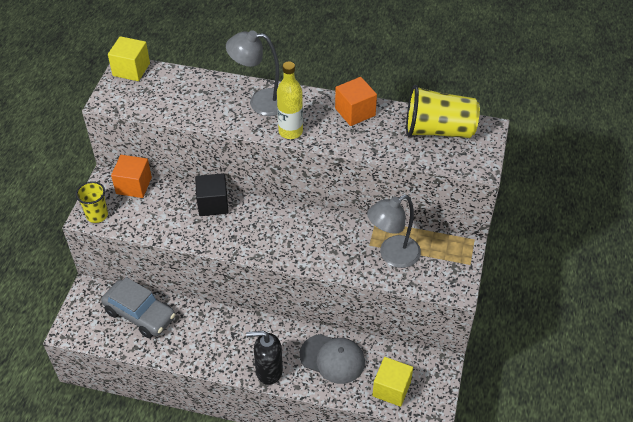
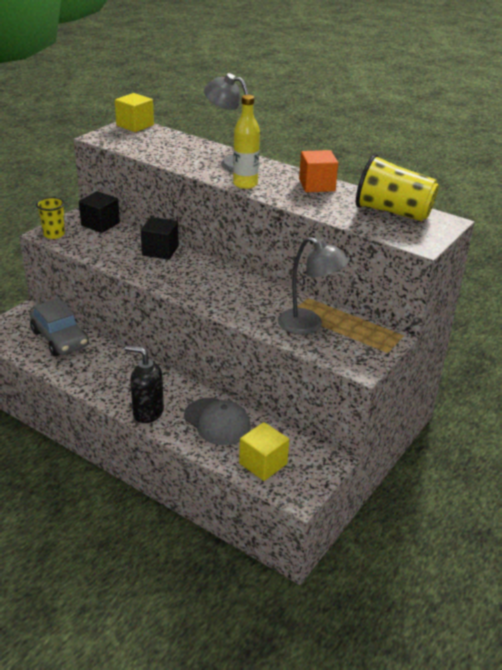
camera: 20 degrees right, 15 degrees down
(134, 185) = (100, 224): orange cube -> black cube
(392, 256) = (308, 325): grey lamp -> grey lamp turned 135 degrees counterclockwise

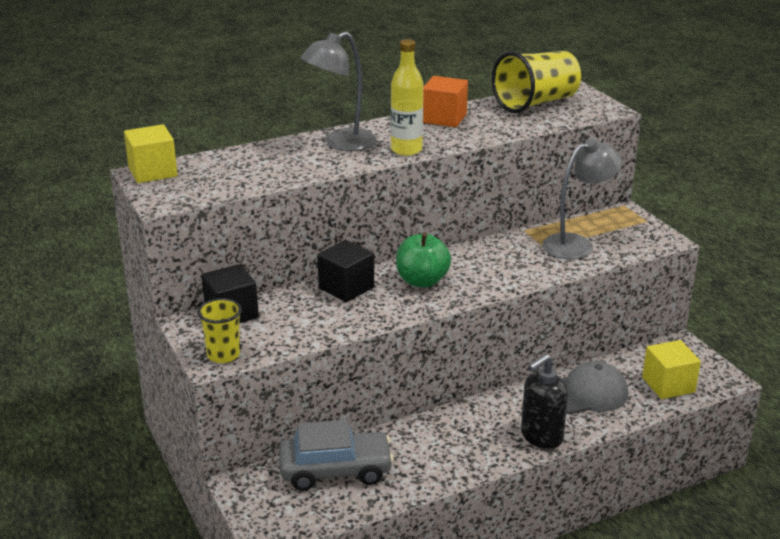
camera: 60 degrees left, 5 degrees down
(192, 274) = (422, 281): none -> green apple

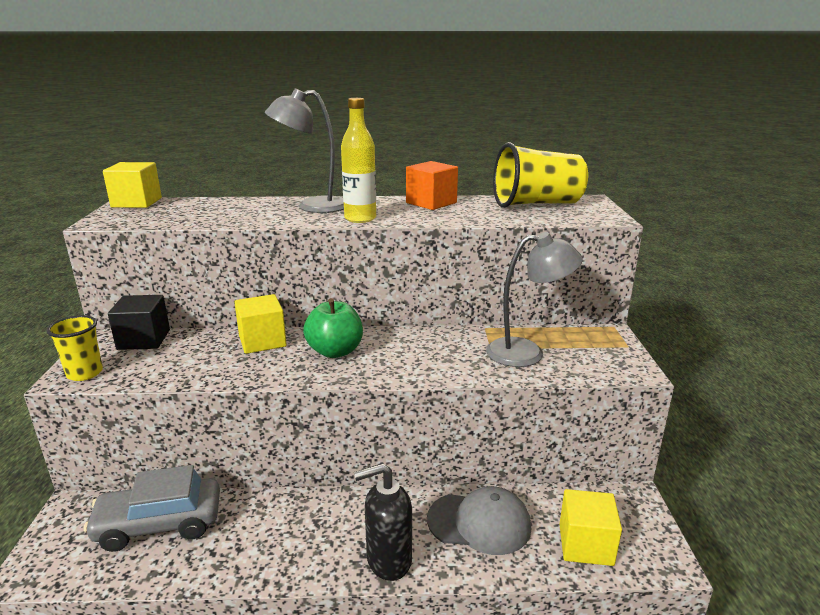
camera: 25 degrees right, 5 degrees down
(335, 470) = (159, 524): grey car -> grey car turned 150 degrees clockwise
(346, 288) = (262, 341): black cube -> yellow cube

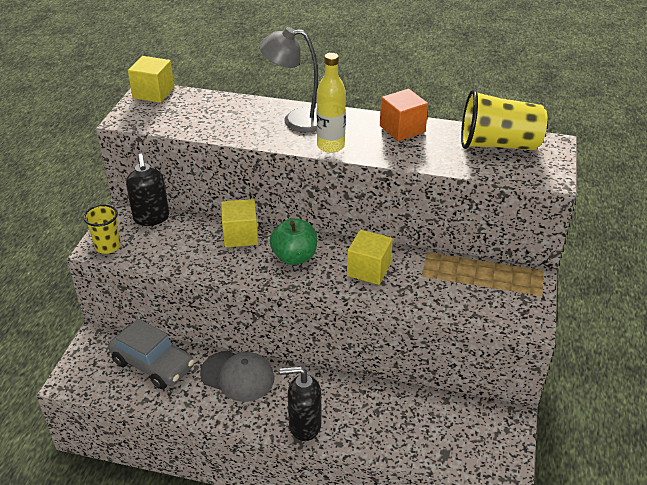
camera: 15 degrees right, 15 degrees up
(144, 339) = (151, 218): black cube -> black soap dispenser
(159, 524) = (153, 364): grey car -> grey car turned 150 degrees counterclockwise
(479, 523) = (380, 412): grey cap -> grey cap (237, 376)
(527, 352) = (450, 286): grey lamp -> none
(585, 544) = (453, 446): yellow cube -> yellow cube (368, 270)

